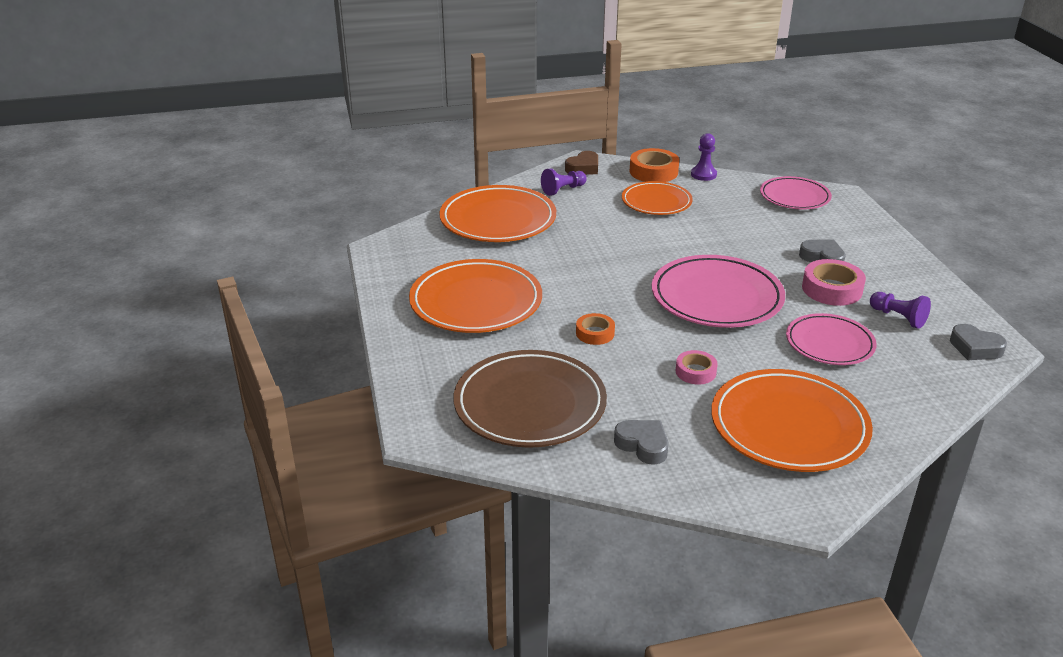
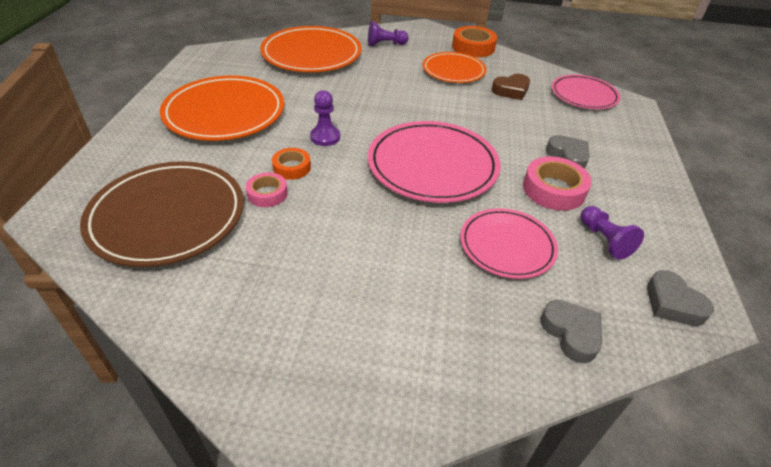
camera: 20 degrees right, 10 degrees up
(583, 168) = (418, 32): brown heart -> brown heart (511, 91)
(643, 445) = (221, 295): grey heart -> grey heart (571, 333)
(695, 372) = (346, 233): pink tape -> pink tape (267, 194)
(703, 174) = (514, 59): purple pawn -> purple pawn (325, 137)
(789, 426) = (386, 327): orange plate -> none

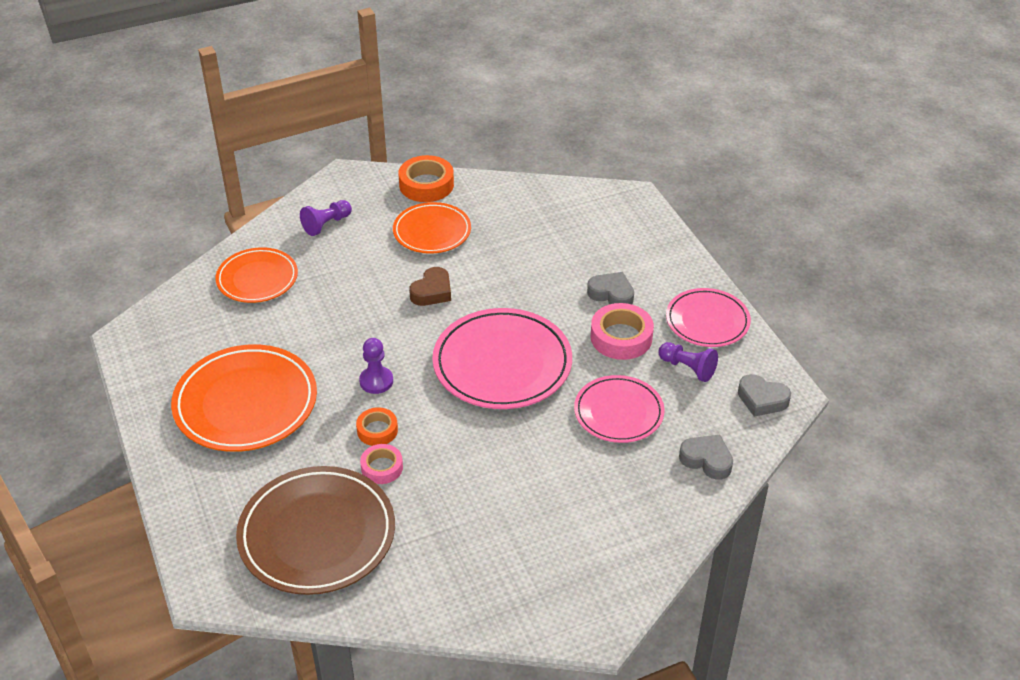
camera: 30 degrees left, 0 degrees up
(311, 54) = (257, 279): orange plate -> orange plate, size x0.62
(511, 91) = (509, 233): brown heart -> brown heart (432, 292)
(583, 95) = (582, 207): pink plate -> pink plate (707, 321)

